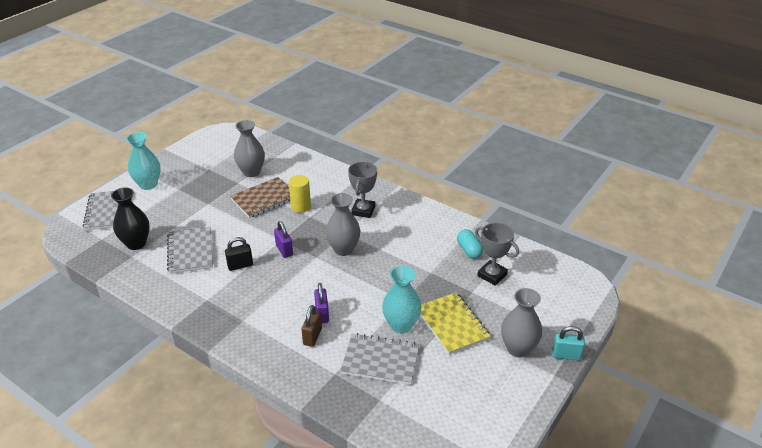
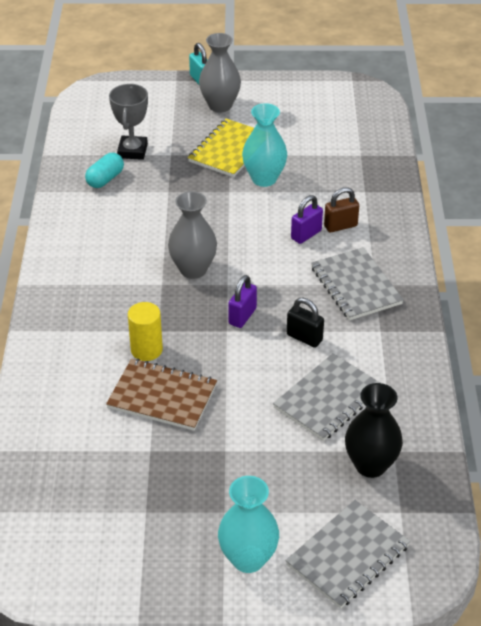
camera: 125 degrees left, 5 degrees up
(251, 172) = (111, 452): grey vase -> none
(363, 211) = (104, 289): grey trophy -> none
(380, 360) = (320, 172): grey notebook -> grey notebook (356, 286)

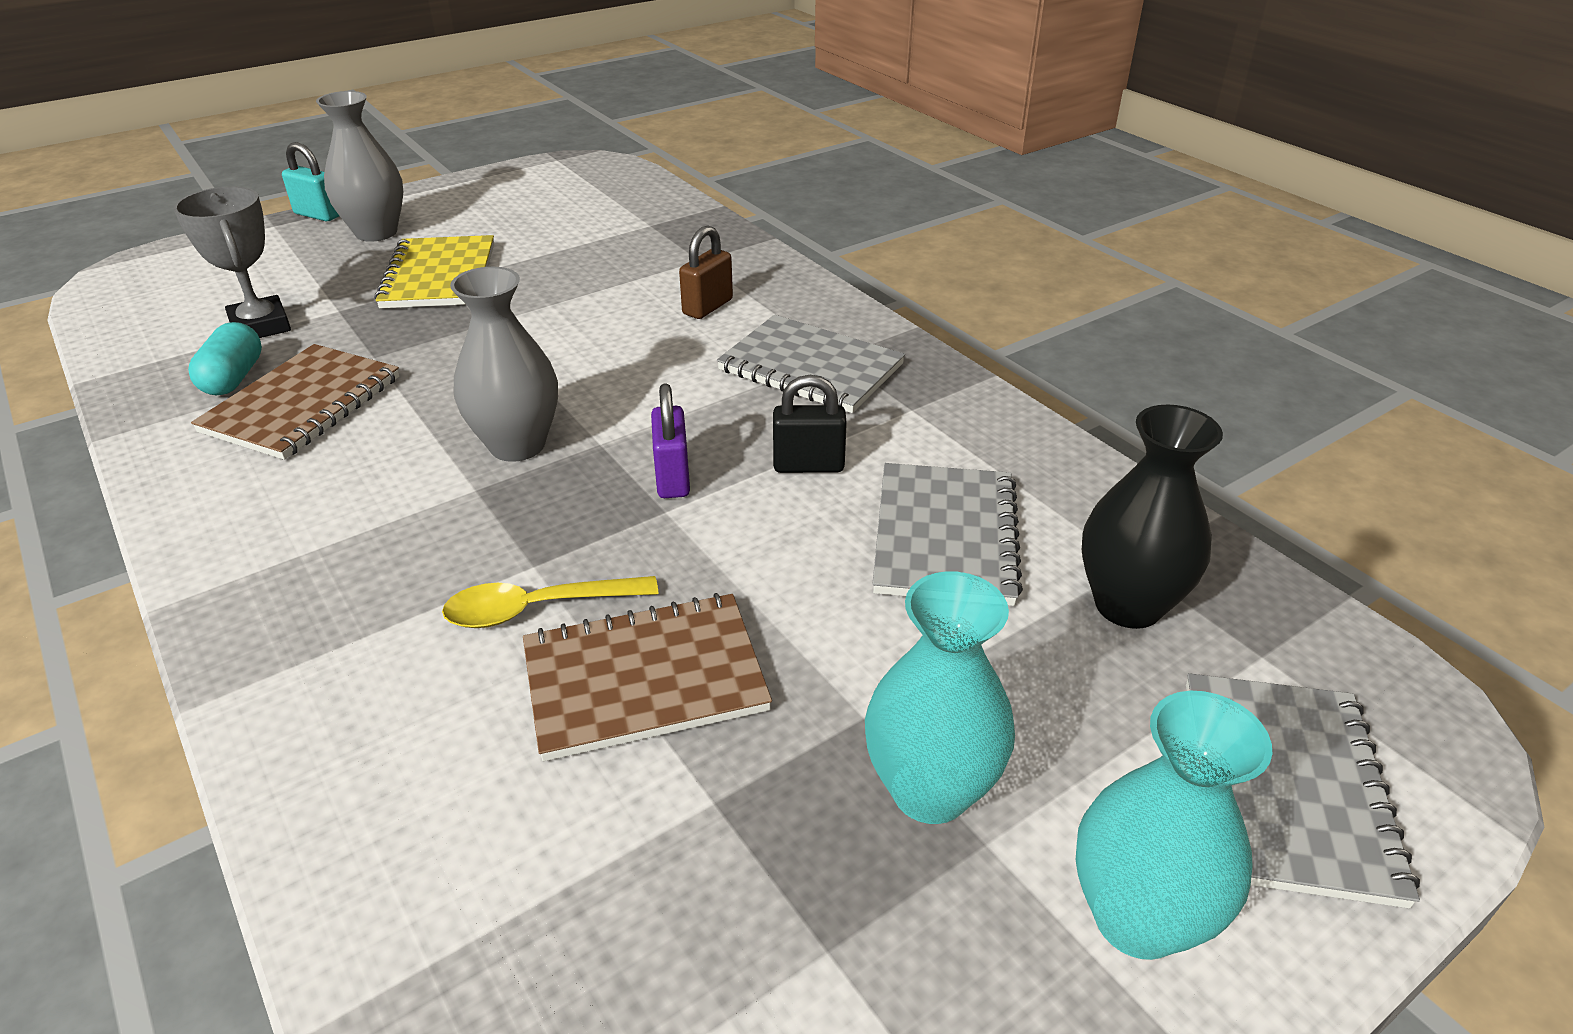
camera: 35 degrees left, 5 degrees down
(123, 207) = (302, 405): none -> brown notebook
(146, 350) = (537, 609): yellow cylinder -> yellow spoon
(264, 179) = (530, 291): turquoise vase -> turquoise vase (930, 790)
(306, 235) = (666, 334): purple padlock -> none

